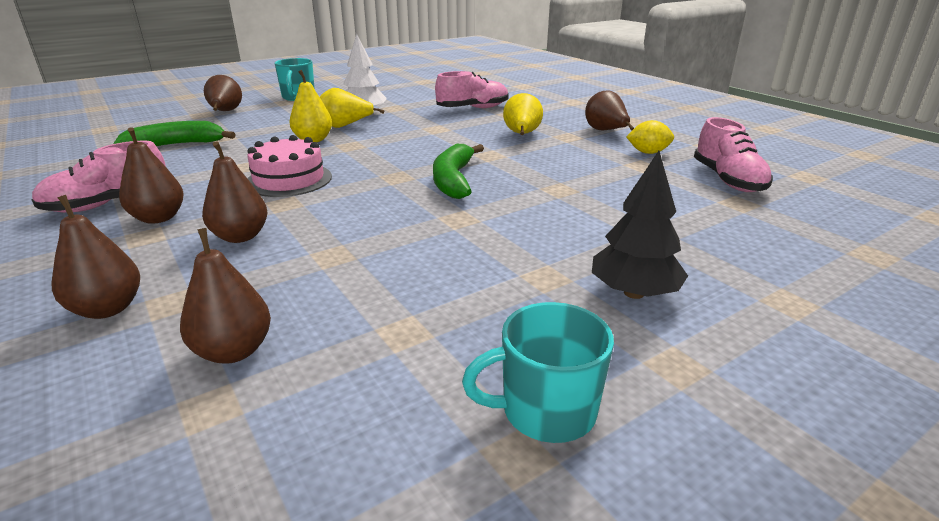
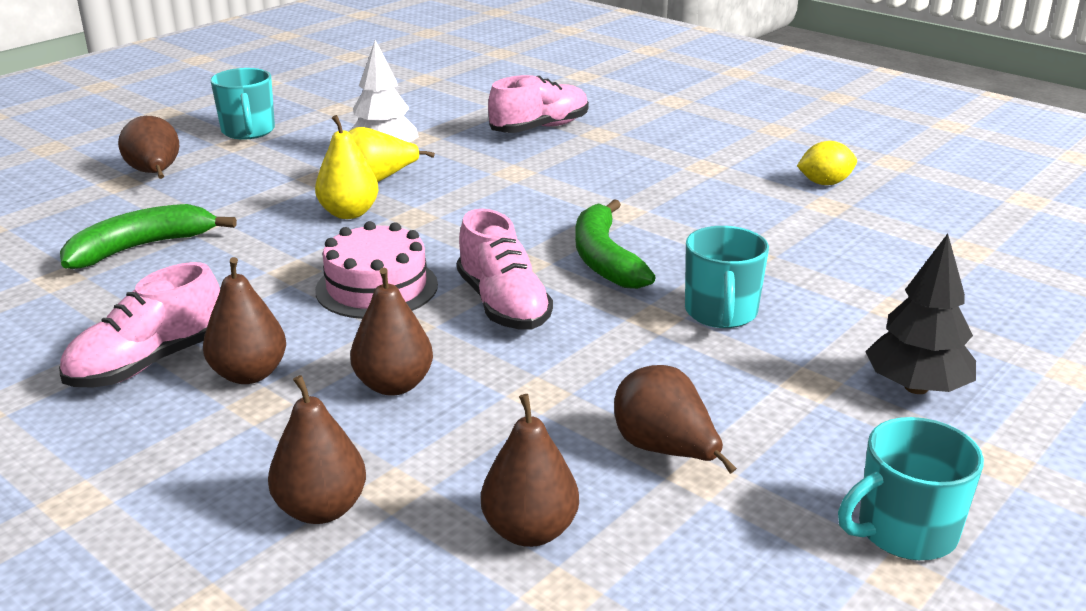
camera: 15 degrees left, 0 degrees up
(510, 221) = (721, 313): none -> turquoise mug
(521, 135) = (642, 171): yellow pear -> none
(606, 131) = (751, 152): brown pear -> brown pear (665, 451)
(728, 180) = (941, 216): pink shoe -> pink shoe (503, 305)

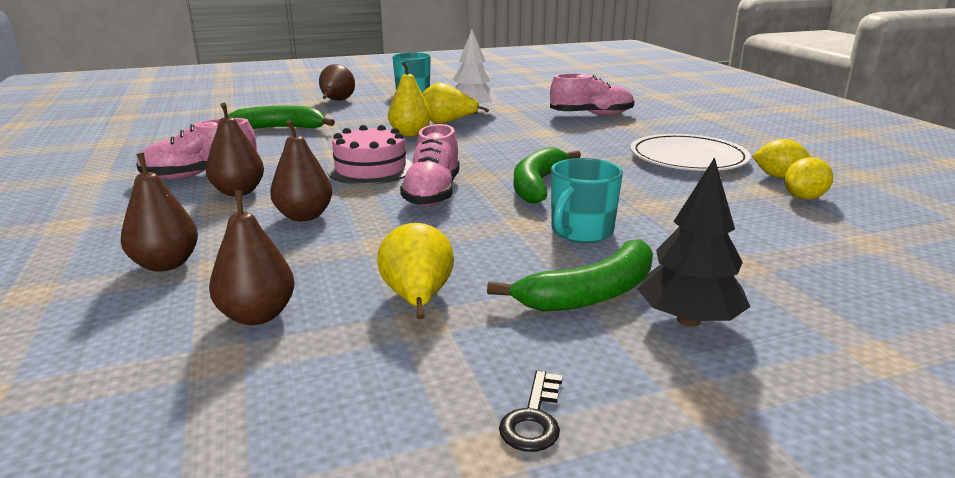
camera: 30 degrees right, 5 degrees down
(665, 451) = (417, 299): brown pear -> yellow pear
(716, 177) = (688, 158): none -> white plate
(811, 386) = (591, 293): none -> green banana
(872, 207) = (804, 198): none -> yellow lemon
(904, 532) = (533, 418): turquoise mug -> black key

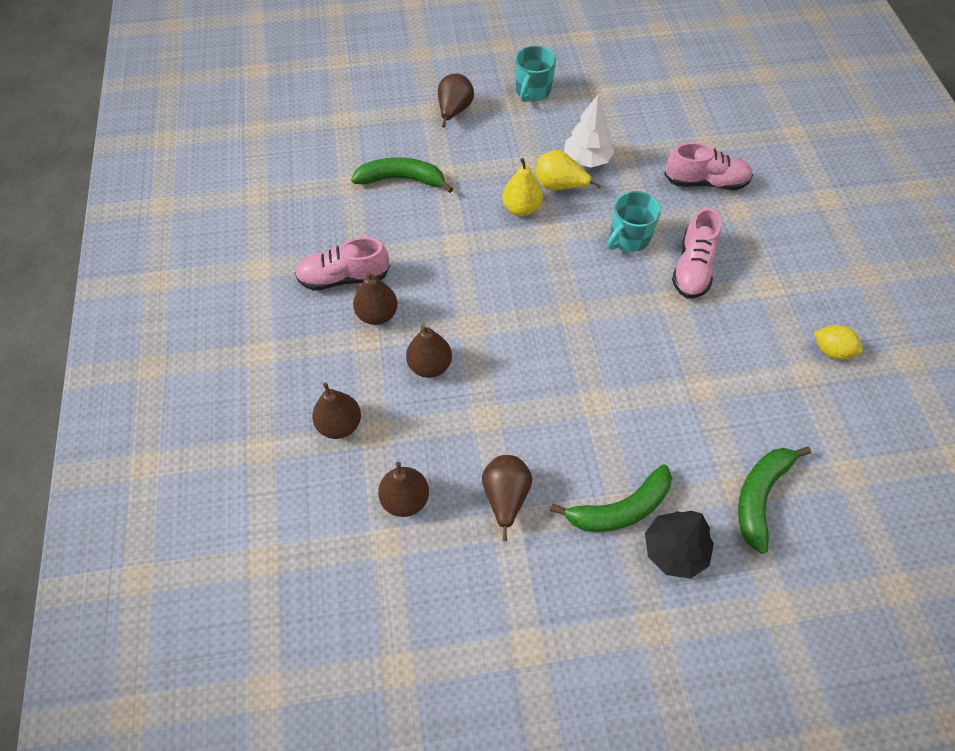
camera: 10 degrees right, 35 degrees up
(370, 169) = (482, 284): pink cake -> none
(417, 299) = (505, 497): yellow pear -> brown pear
(432, 193) = (530, 340): pink shoe -> pink shoe (692, 268)
(533, 418) = (557, 626): black key -> none
(537, 185) = (618, 336): green banana -> green banana (760, 496)
(581, 232) = (634, 423): turquoise mug -> turquoise mug (628, 238)
(688, 158) = (765, 300): white plate -> none
(804, 198) = (834, 394): yellow lemon -> none

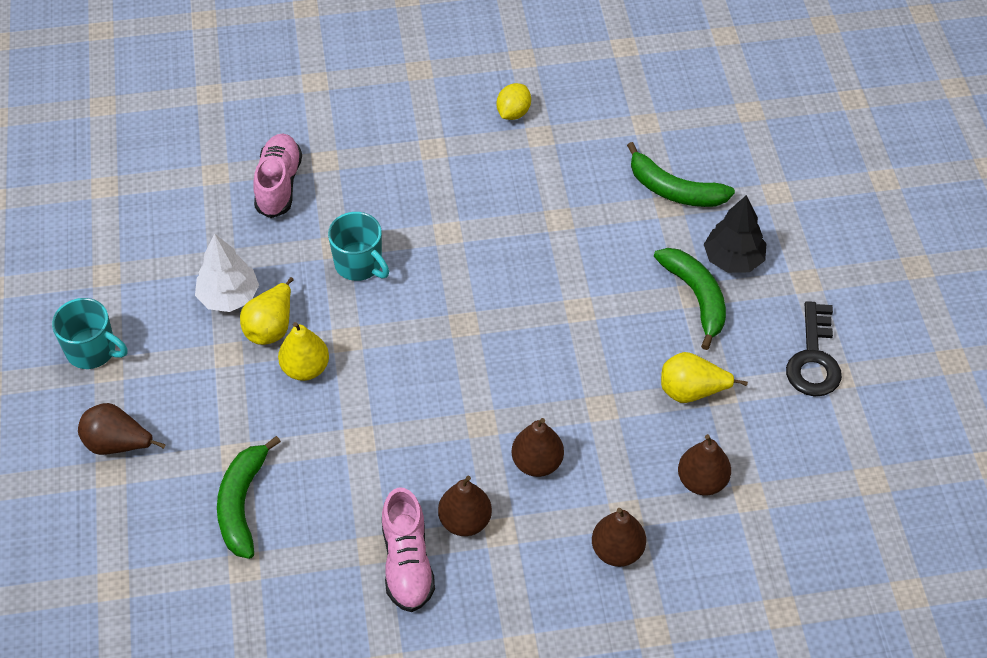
camera: 90 degrees left, 5 degrees down
(505, 497) = (691, 391): brown pear -> yellow pear
(550, 624) = (813, 358): none -> black key
(692, 268) = (406, 210): pink shoe -> none

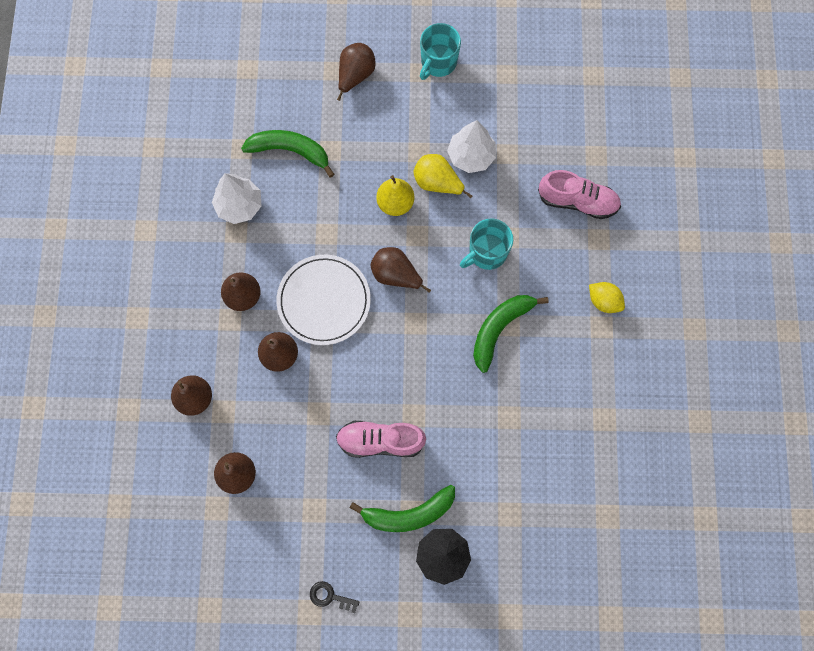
camera: 100 degrees right, 20 degrees up
(333, 552) = (239, 205): none -> white tree
(404, 353) = (395, 275): none -> brown pear
(407, 563) = (219, 253): pink shoe -> pink shoe (380, 441)
(453, 426) = (324, 301): none -> white plate
(513, 113) = (633, 401): yellow lemon -> yellow lemon (604, 301)
(674, 190) = (526, 523): green banana -> green banana (499, 329)
(691, 391) = (318, 487): yellow pear -> none
(813, 358) = (330, 596): black key -> black key, size x0.53

